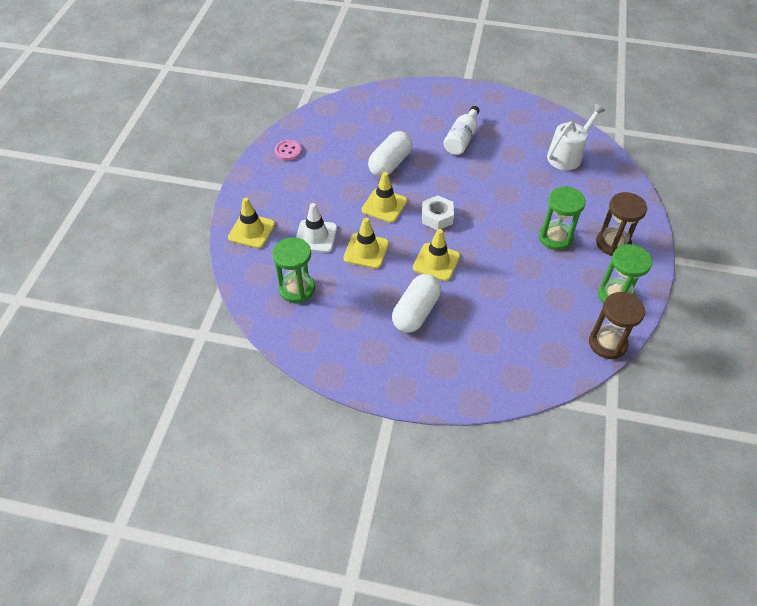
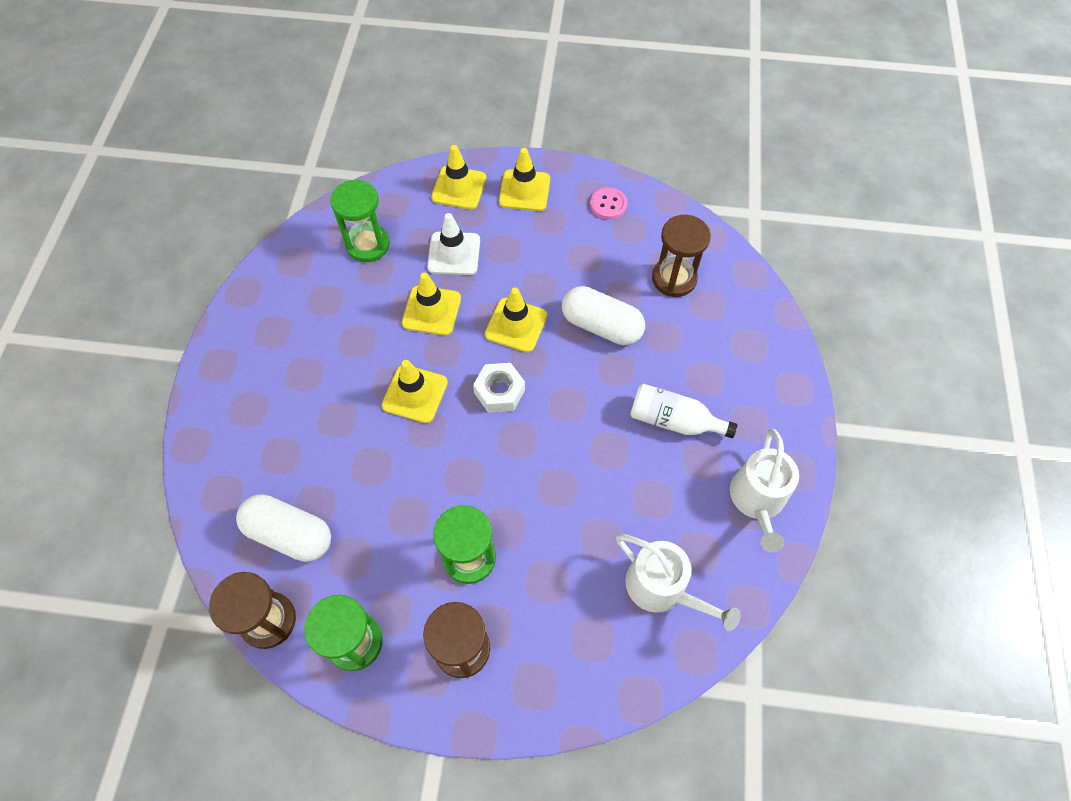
camera: 85 degrees right, 10 degrees up
(264, 193) = (524, 190): none -> yellow traffic cone
(357, 127) = (674, 279): none -> brown hourglass
(416, 312) = (330, 373): white capsule -> white capsule (290, 534)
(513, 113) = (757, 500): none -> white watering can

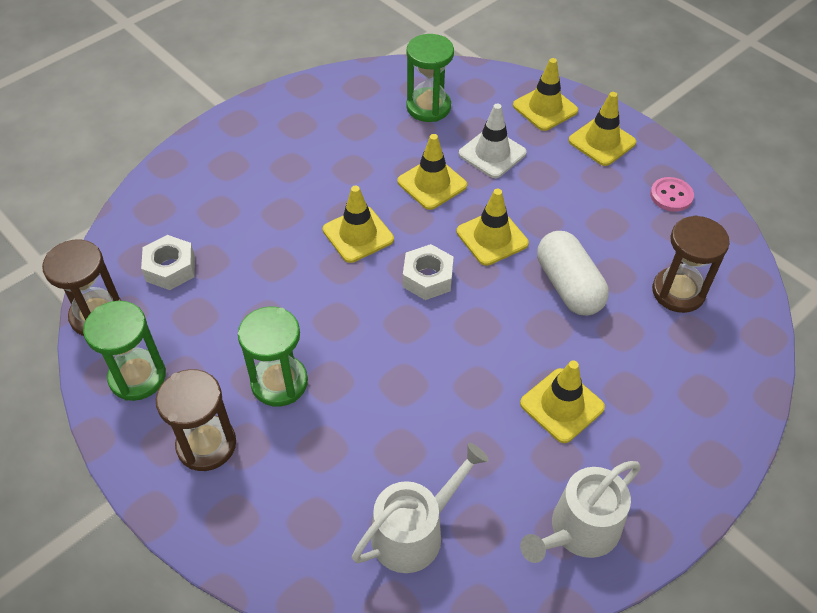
camera: 40 degrees right, 10 degrees down
(290, 534) = (170, 268): white capsule -> white nut
(662, 588) = (414, 532): white watering can -> white watering can turned 120 degrees counterclockwise
(673, 420) = (562, 405): white bottle -> yellow traffic cone

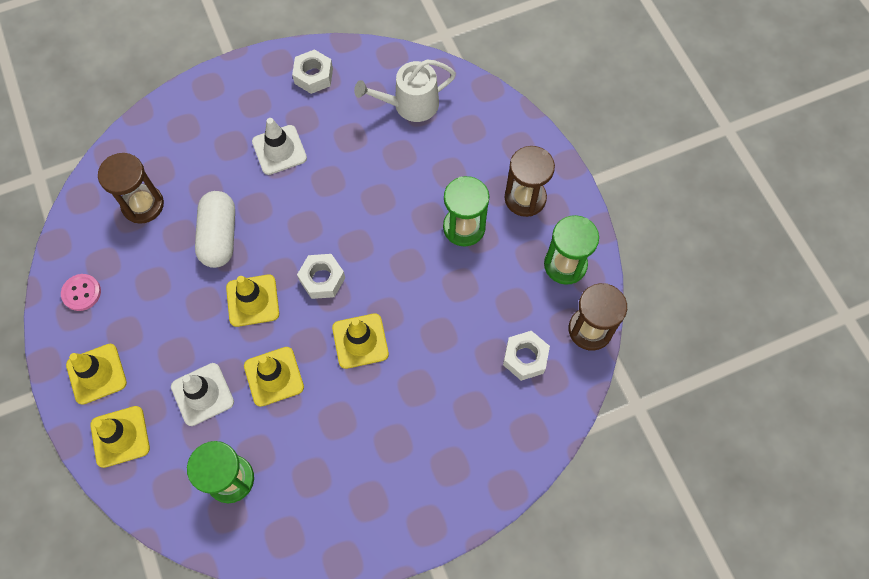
camera: 160 degrees left, 15 degrees up
(562, 405) = (279, 150): yellow traffic cone -> white traffic cone
(579, 530) = (313, 76): white watering can -> white nut

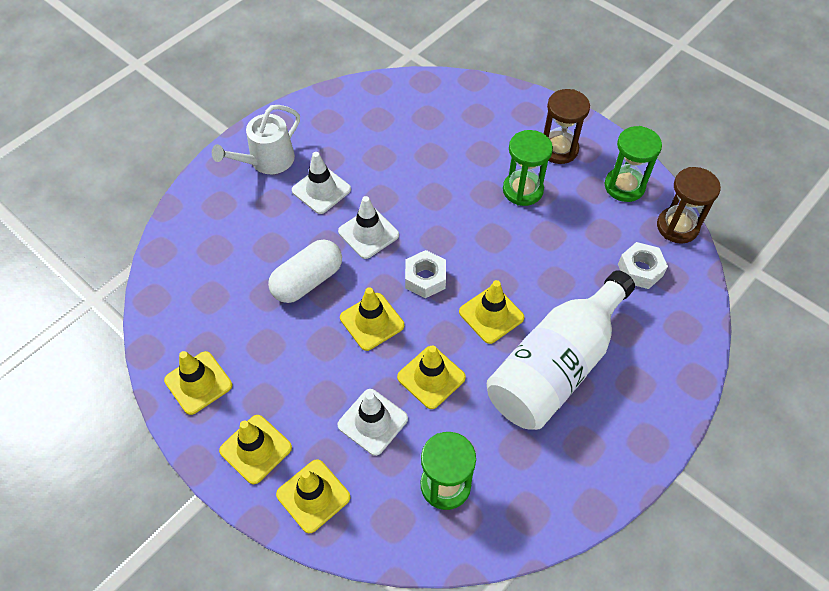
camera: 25 degrees left, 10 degrees down
(81, 293) = (198, 383): pink button -> yellow traffic cone
(143, 205) = (217, 282): brown hourglass -> none
(219, 236) = (307, 281): white capsule -> white capsule turned 75 degrees clockwise
(297, 212) = (368, 233): none -> white traffic cone
(313, 76) = (317, 122): white nut -> none
(388, 416) = (555, 366): none -> white bottle
(410, 104) = (416, 114): white watering can -> white watering can (267, 161)

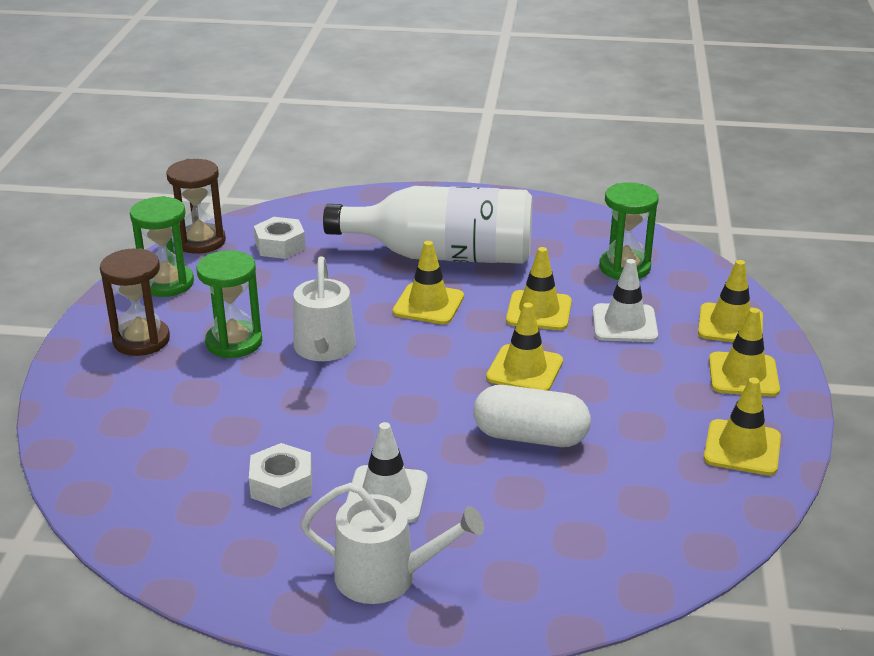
camera: 125 degrees left, 25 degrees down
(368, 233) = (413, 423): white traffic cone -> none
(425, 278) = (431, 358): white nut -> white nut (282, 485)
(481, 230) = (324, 348): none -> white watering can

